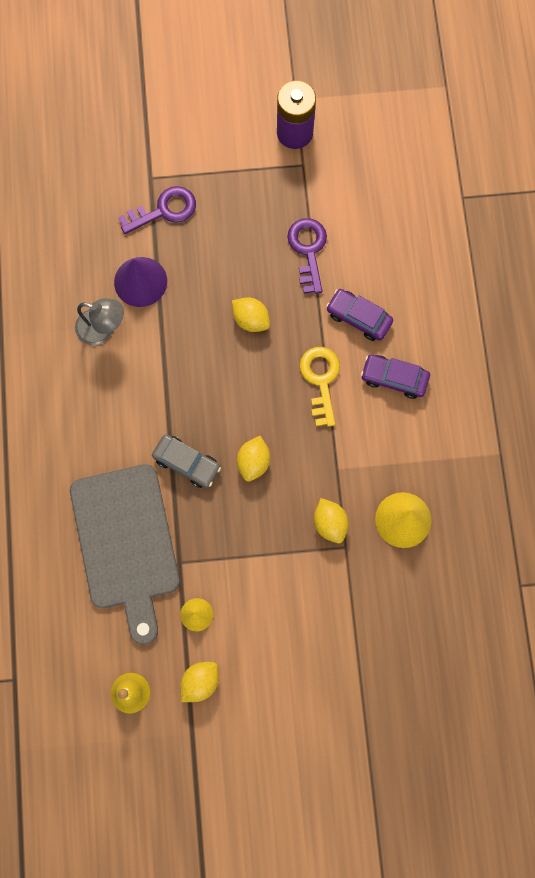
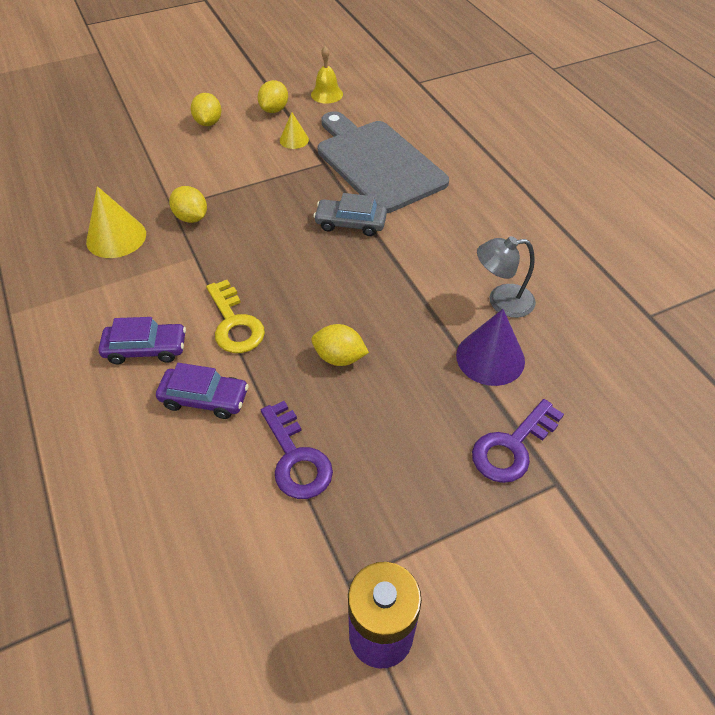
camera: 160 degrees right, 25 degrees down
(253, 462) = (284, 240): yellow lemon -> yellow lemon (208, 123)

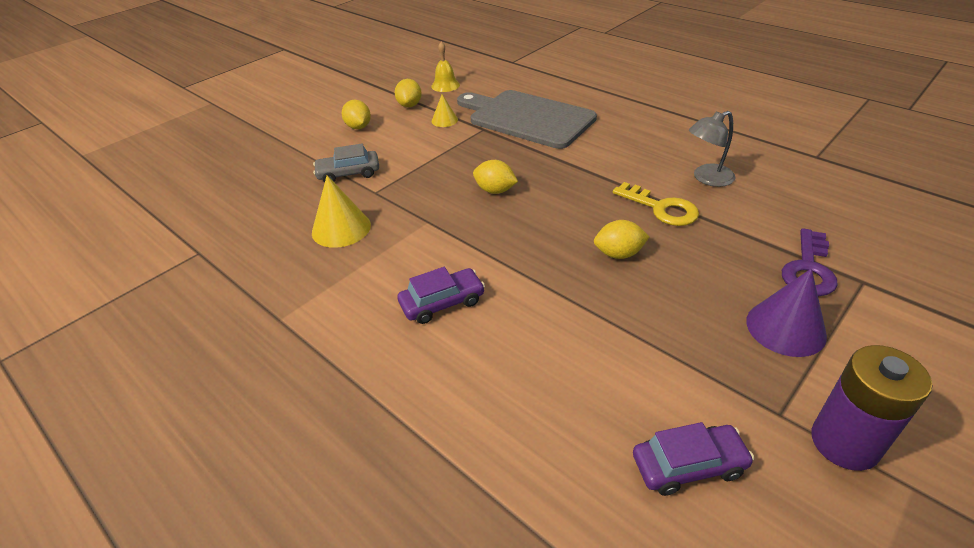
camera: 20 degrees left, 10 degrees down
(191, 218) = (400, 195): yellow lemon -> yellow lemon (495, 190)
(204, 398) = (530, 322): purple car -> purple car (688, 465)
(234, 323) = (507, 258): yellow key -> yellow key (661, 208)
(296, 458) = (651, 338): purple key -> none
(350, 223) = (542, 162): grey car -> grey car (348, 173)
(490, 358) = (734, 216): purple cone -> purple cone (785, 328)

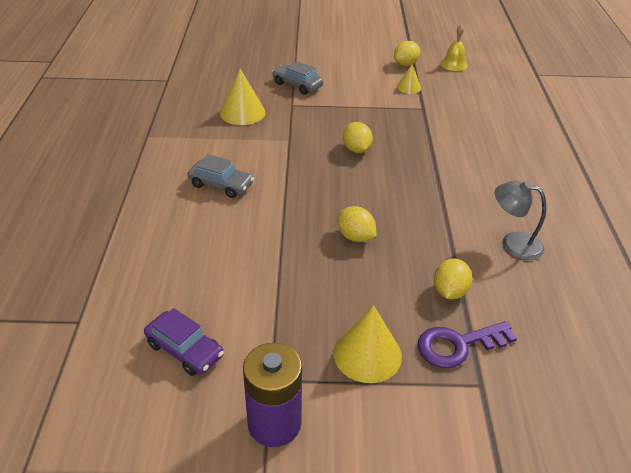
camera: 45 degrees right, 0 degrees up
(358, 127) = (350, 60): yellow lemon -> yellow lemon (449, 291)
(442, 302) = (221, 185): purple car -> grey car
(527, 118) = (466, 120): grey cutting board -> none
(661, 208) = (438, 235): yellow key -> none
(785, 328) = (367, 354): purple cone -> yellow cone

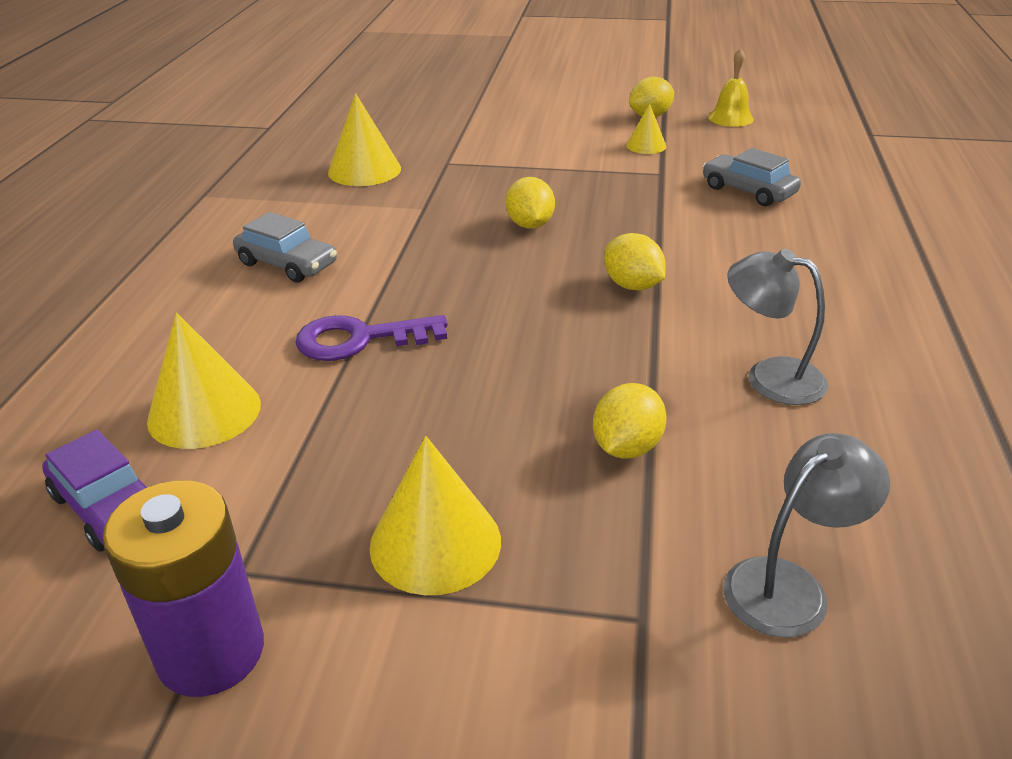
camera: 10 degrees right, 5 degrees down
(212, 287) = (204, 412): none -> yellow cone
(297, 85) = (465, 138): grey car -> grey car (748, 191)
(355, 237) = (482, 349): yellow lemon -> yellow lemon (632, 285)
(458, 345) = (616, 541): purple key -> purple key (360, 339)
(546, 361) = (789, 585): none -> grey lamp

